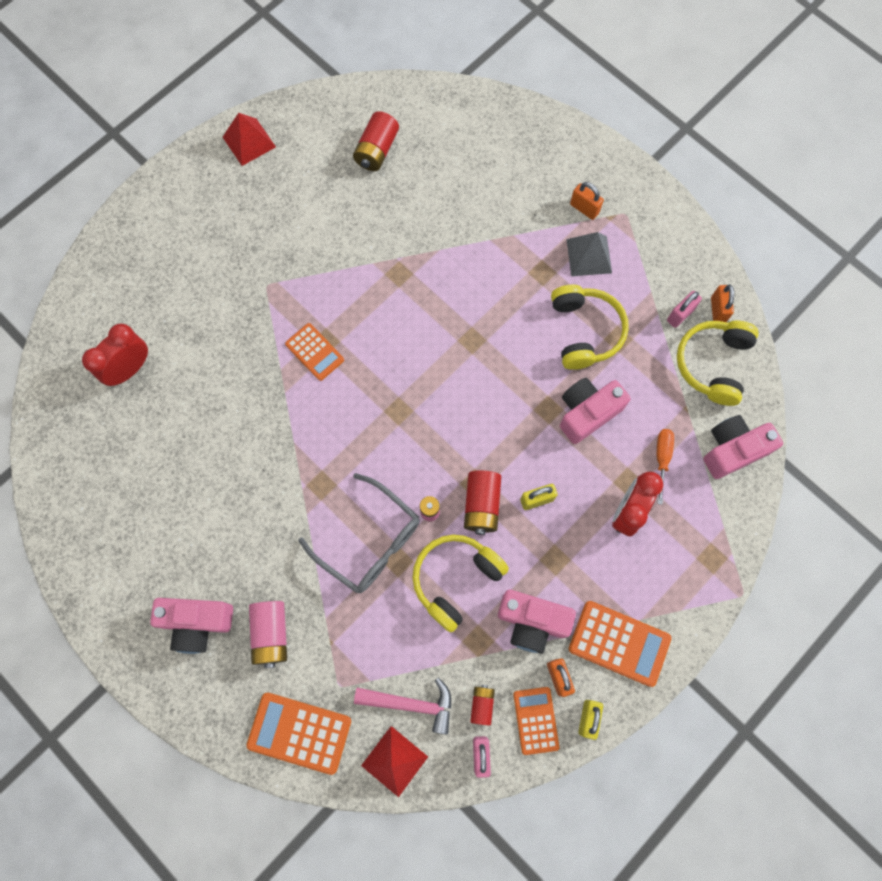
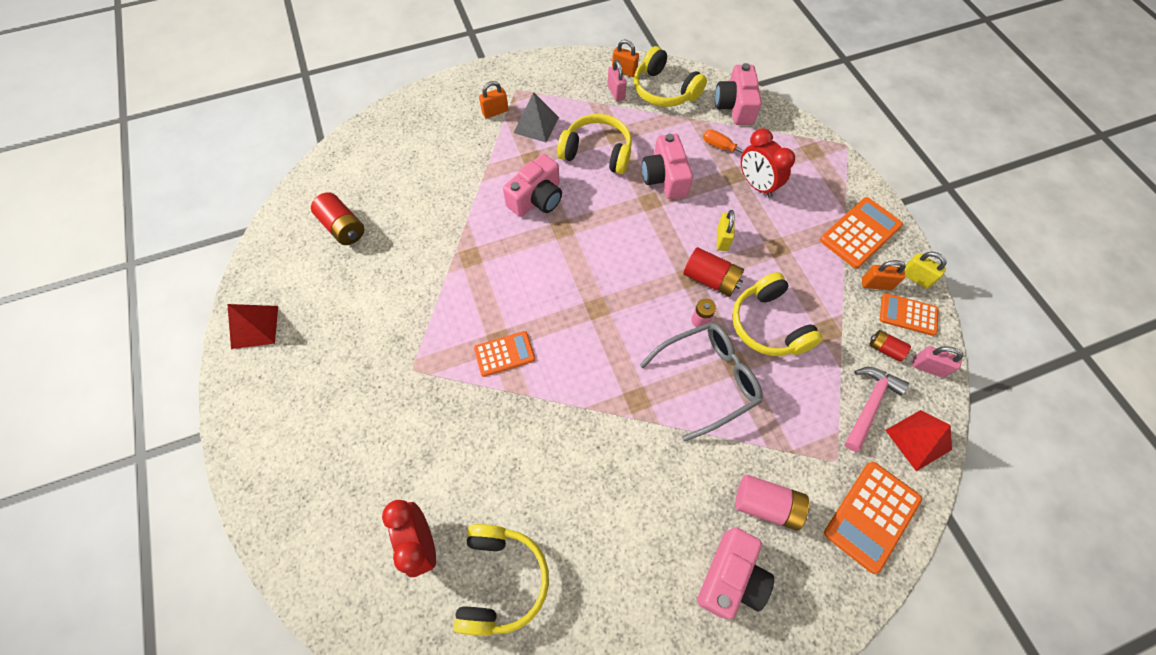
camera: 65 degrees left, 10 degrees down
(125, 442) = (501, 580): none -> yellow headphones
(532, 621) = (824, 284): pink camera -> pink camera (537, 198)

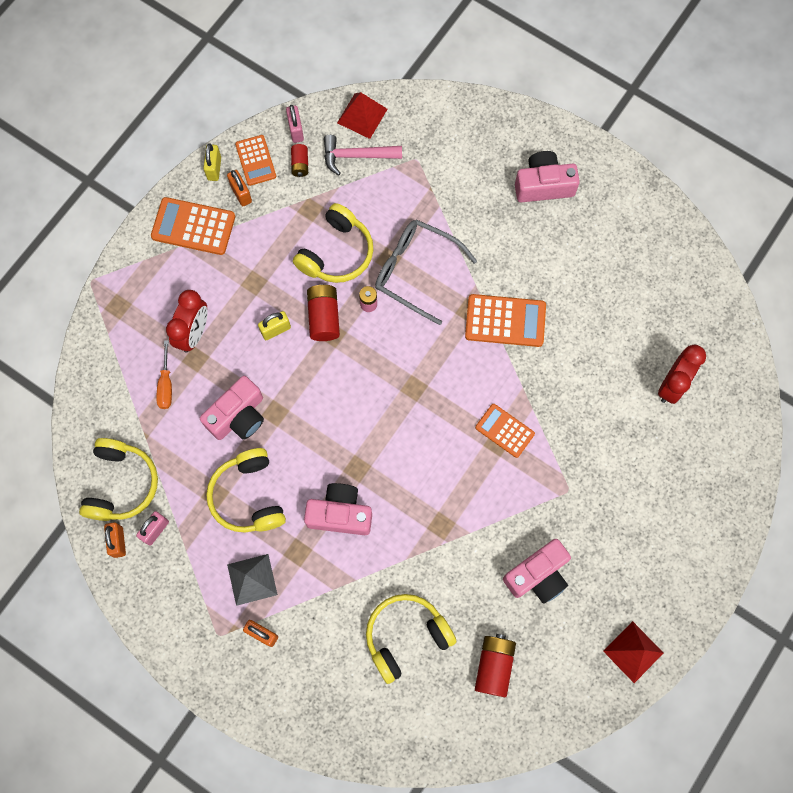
camera: 125 degrees left, 10 degrees up
(501, 580) = (653, 318): yellow headphones -> yellow headphones (406, 636)
(735, 106) = (101, 404): pink camera -> pink camera (538, 575)
(766, 504) = (481, 187): pink battery -> none
(871, 516) = (440, 122): orange calculator -> orange calculator (505, 321)

